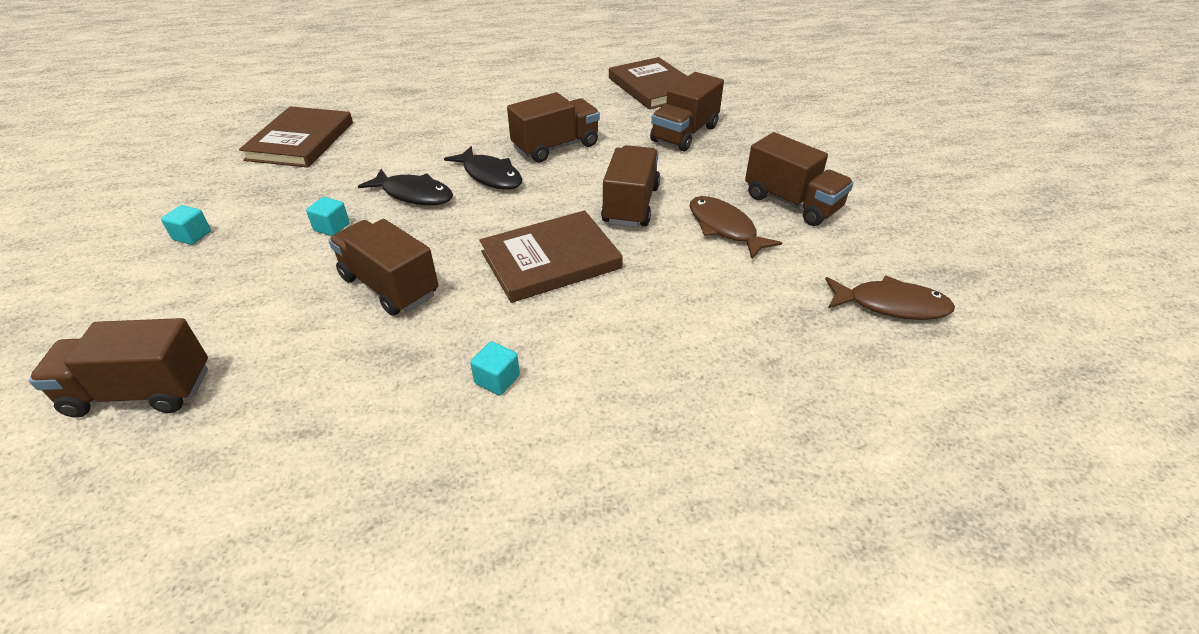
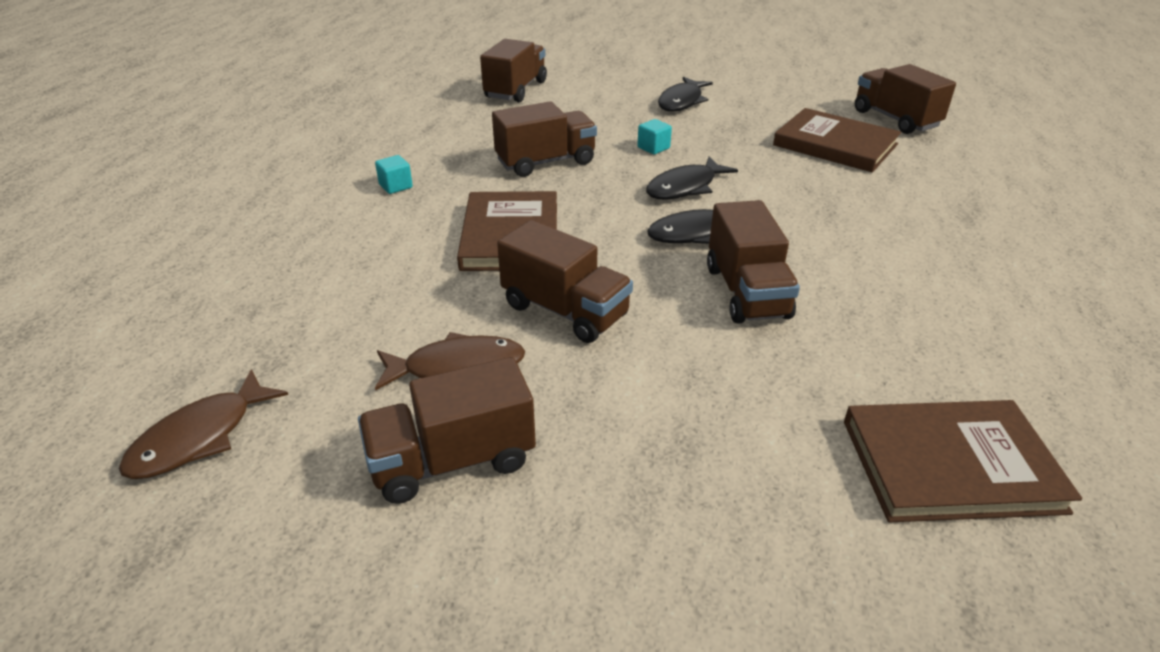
camera: 115 degrees right, 5 degrees down
(192, 235) = (681, 101): turquoise cube -> black fish
(684, 134) = (730, 431): brown truck -> brown truck (895, 119)

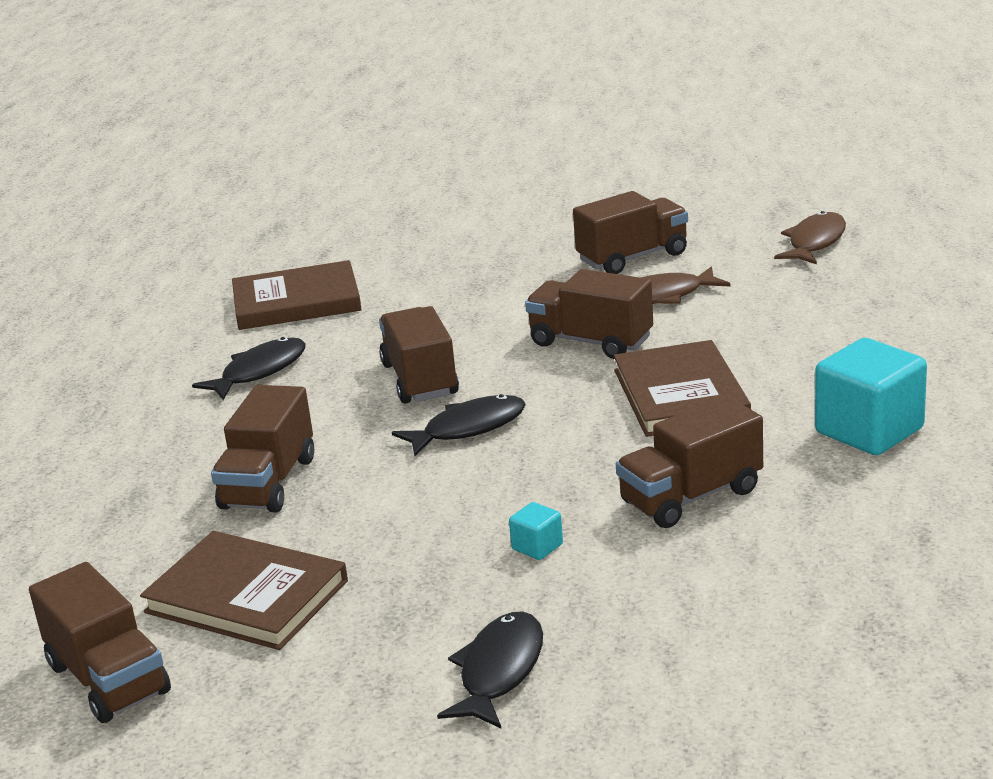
camera: 175 degrees right, 10 degrees down
(396, 186) = (869, 431): turquoise cube -> turquoise cube, size x2.25
(516, 90) = (840, 657): brown truck -> brown truck (268, 483)
(685, 187) = (485, 485): black fish -> black fish (259, 371)

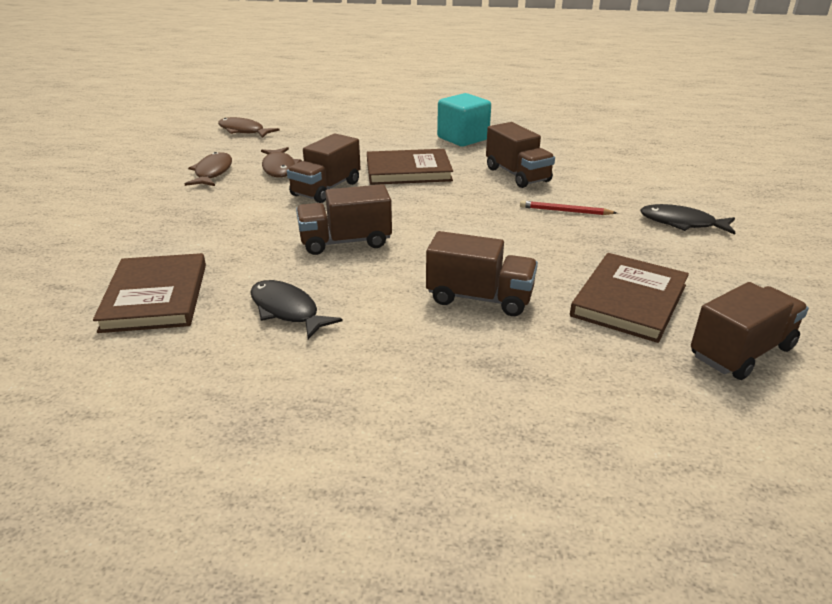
camera: 90 degrees left, 5 degrees up
(468, 428) = (424, 227): black fish -> none
(537, 547) = (565, 211): turquoise cube -> red pencil
(633, 257) = (213, 172): brown truck -> brown fish

